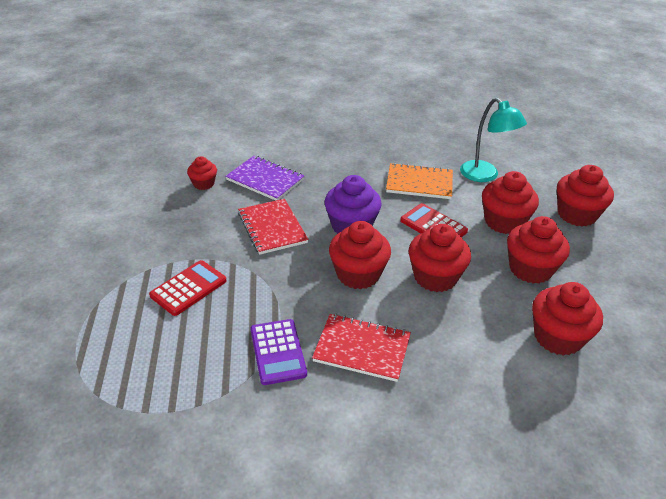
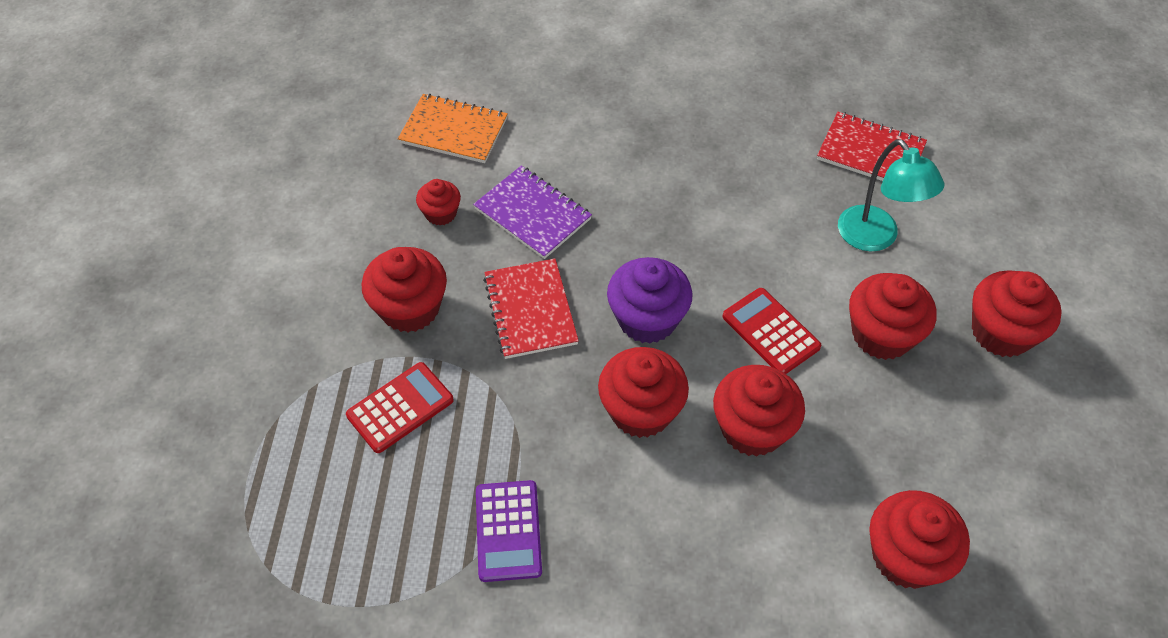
camera: 10 degrees right, 15 degrees up
(362, 348) = (623, 540): red notebook -> red notebook (870, 152)
(419, 183) = (767, 243): orange notebook -> orange notebook (454, 130)
(530, 269) = (899, 430): red cupcake -> red cupcake (410, 308)

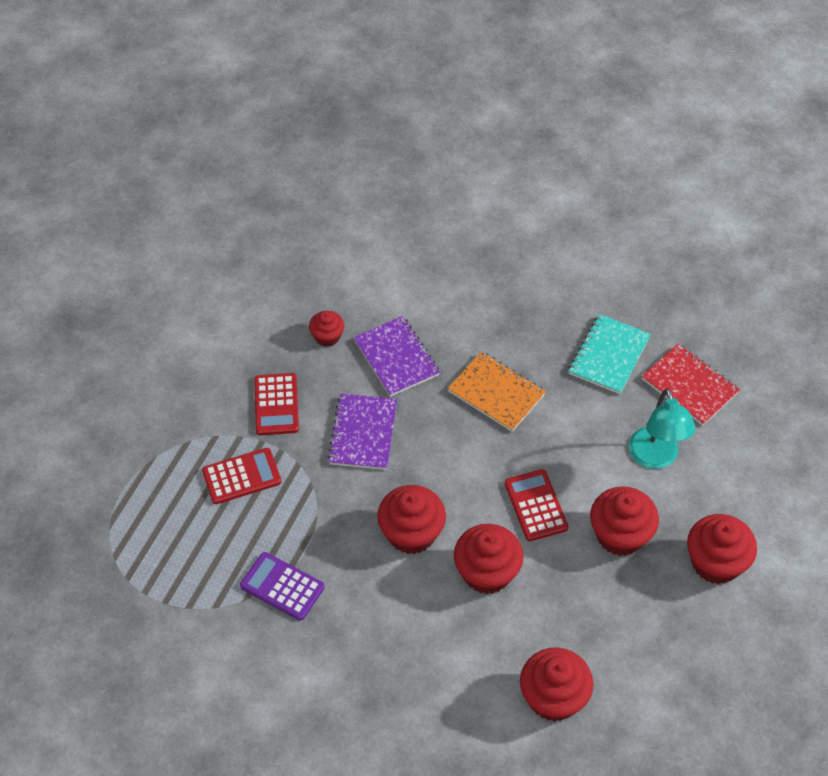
camera: 20 degrees right, 0 degrees up
(410, 308) = (276, 405): red cupcake -> red calculator
(454, 130) = (364, 270): orange notebook -> orange notebook (496, 393)
(508, 531) = (282, 586): purple calculator -> purple calculator turned 105 degrees clockwise
(530, 310) = (363, 433): red notebook -> purple notebook
(647, 319) = (447, 467): purple cupcake -> none
(769, 145) = (608, 355): none -> turquoise notebook

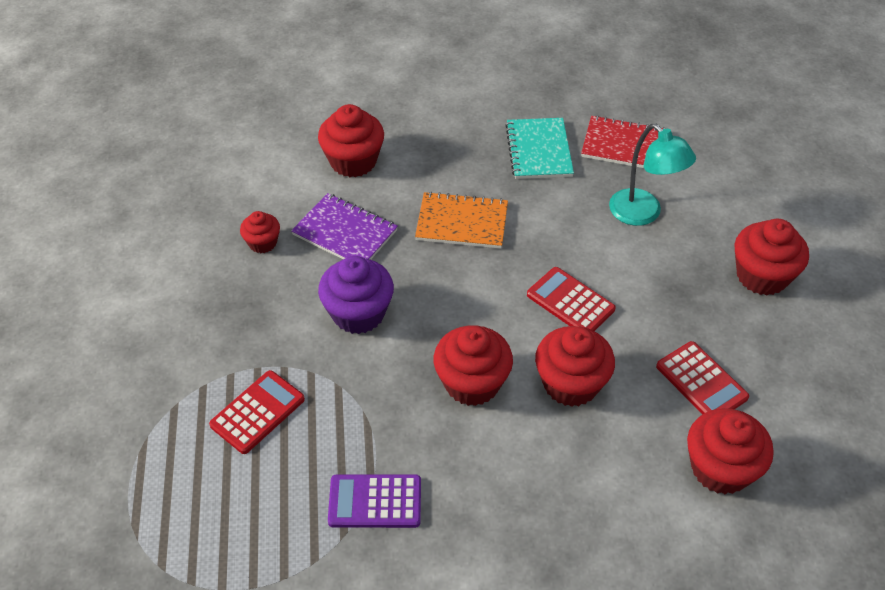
camera: 30 degrees left, 5 degrees down
(276, 405) = (250, 326): red calculator -> red calculator (701, 382)
(363, 433) = (358, 313): purple notebook -> purple cupcake
(620, 535) = (664, 292): red cupcake -> red cupcake (353, 161)

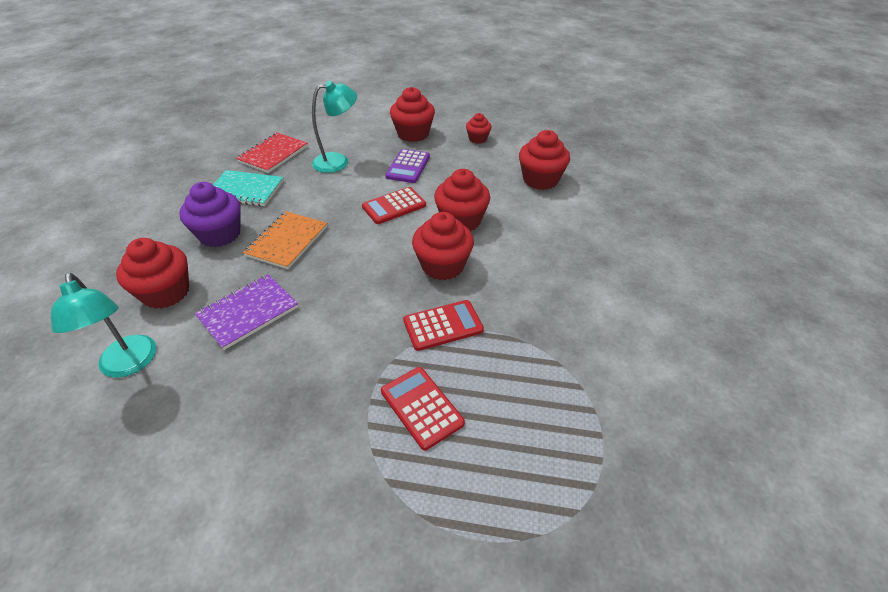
camera: 75 degrees left, 5 degrees down
(262, 179) = (129, 365): none -> turquoise lamp
(262, 243) = (217, 376): red cupcake -> red cupcake (478, 139)
(358, 313) = (344, 318): purple cupcake -> purple cupcake (220, 234)
(375, 502) = (533, 339): purple calculator -> purple calculator (408, 167)
(701, 382) = (479, 171): red calculator -> red calculator (443, 325)

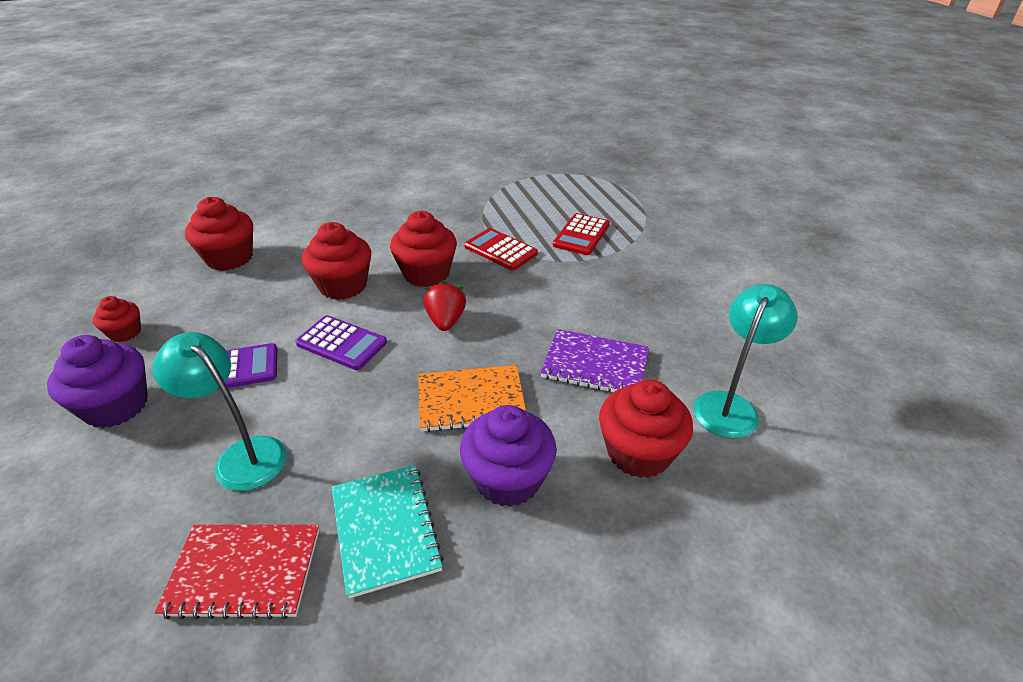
camera: 120 degrees left, 5 degrees down
(372, 256) = (446, 321): none -> red strawberry
(394, 206) = (341, 343): red calculator -> purple calculator
(413, 134) = (116, 406): red cupcake -> purple cupcake

